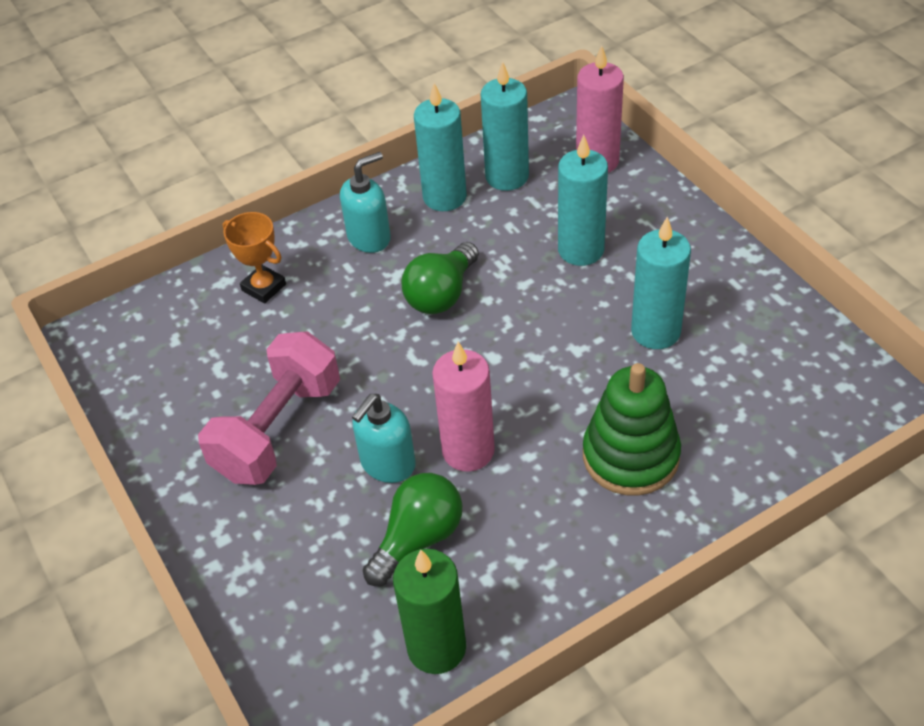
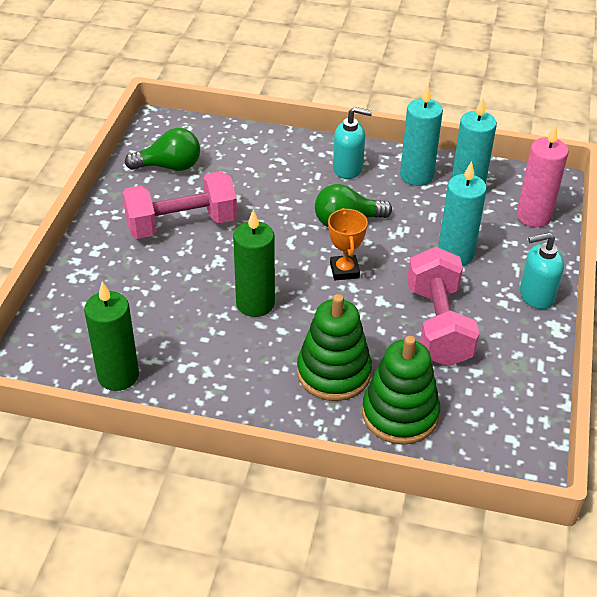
camera: 40 degrees right, 5 degrees down
(264, 287) = (263, 156): orange trophy -> orange trophy (344, 270)
(387, 464) = (209, 279): turquoise soap dispenser -> turquoise soap dispenser (536, 295)
(418, 538) = (176, 323): green light bulb -> green light bulb (169, 166)
(468, 451) = (255, 304): pink candle -> green candle
(655, 331) = (438, 325): turquoise candle -> pink dumbbell
(735, 444) = (400, 414): none -> green stacking toy

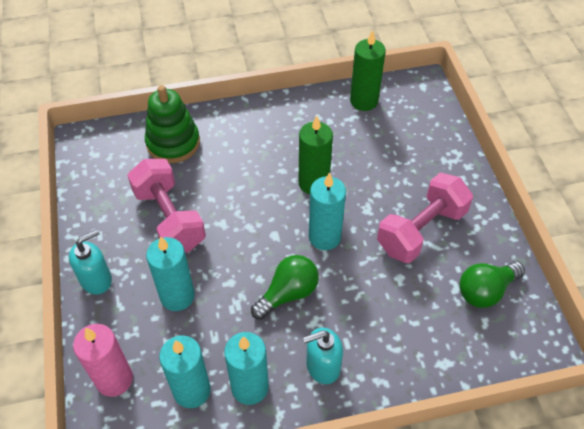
camera: 155 degrees right, 10 degrees up
(280, 252) = (324, 237): none -> turquoise candle
(333, 373) = (229, 153): green stacking toy -> none
(344, 270) = (263, 240): orange trophy -> none

